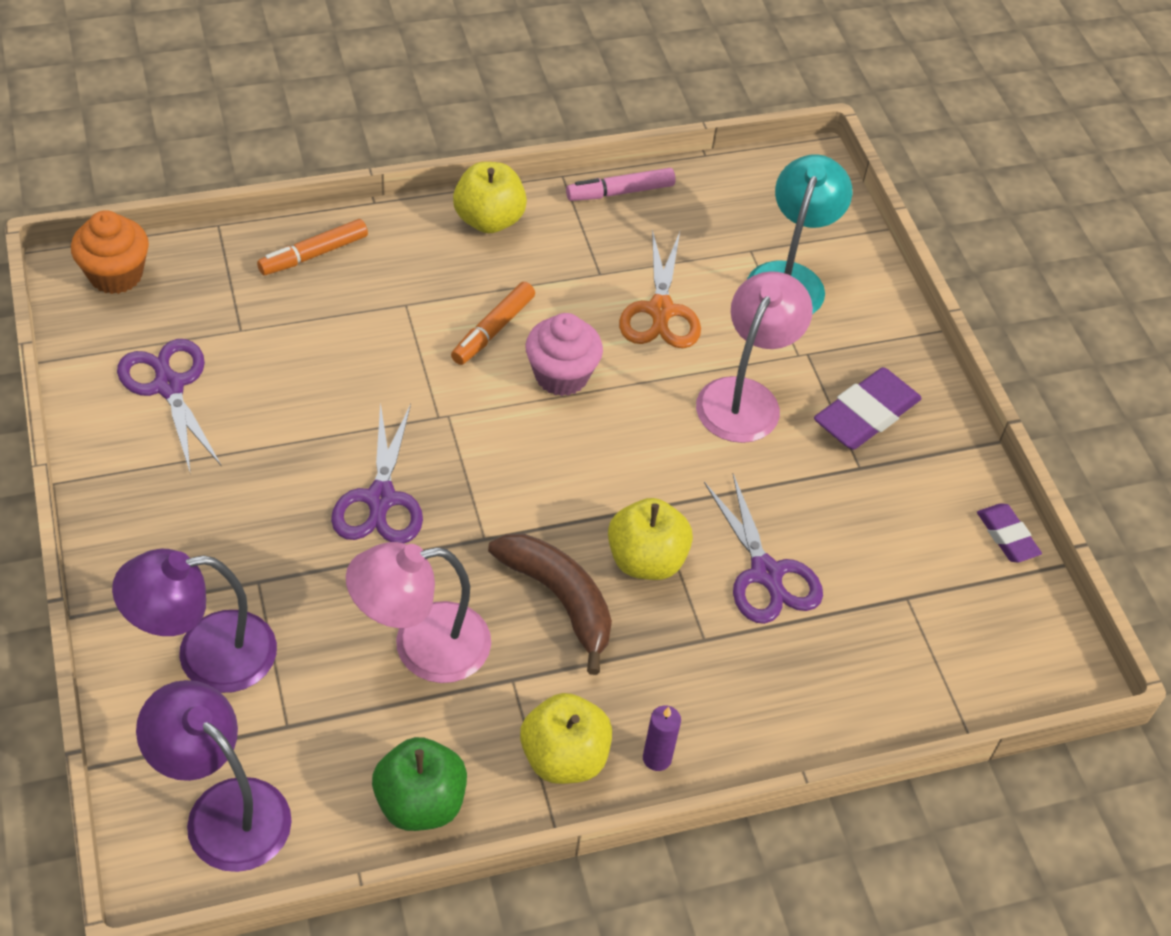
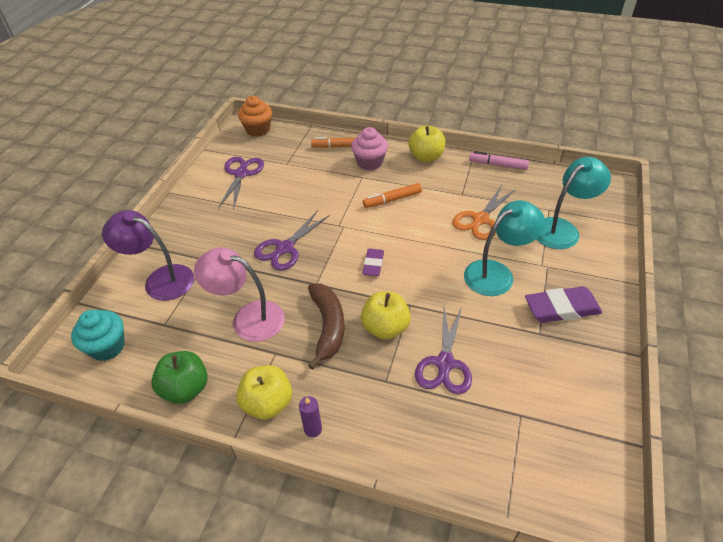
camera: 40 degrees right, 5 degrees down
(223, 809) = (107, 347): purple lamp -> turquoise cupcake
(561, 375) = (409, 229): pink cupcake -> pink cupcake (369, 162)
(745, 397) = (497, 273): pink lamp -> turquoise lamp
(1007, 536) = (611, 411): purple eraser -> purple eraser (373, 264)

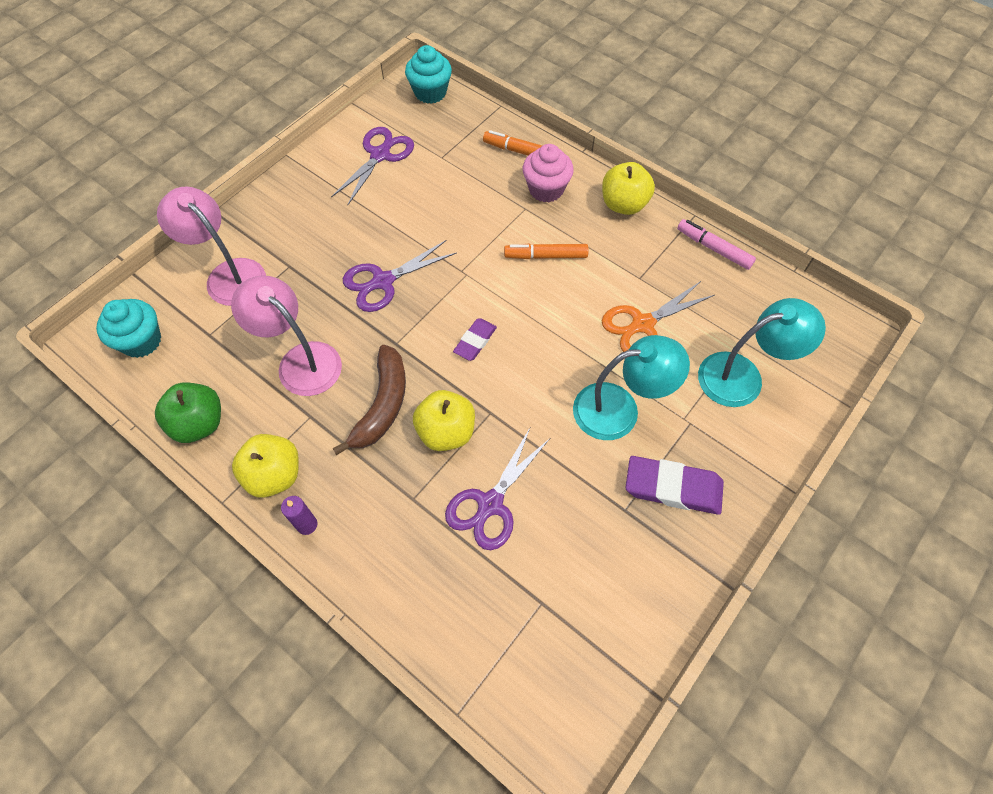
camera: 20 degrees right, 15 degrees up
(160, 279) = (228, 274): purple lamp -> pink lamp
(258, 130) = (430, 92): orange cupcake -> turquoise cupcake

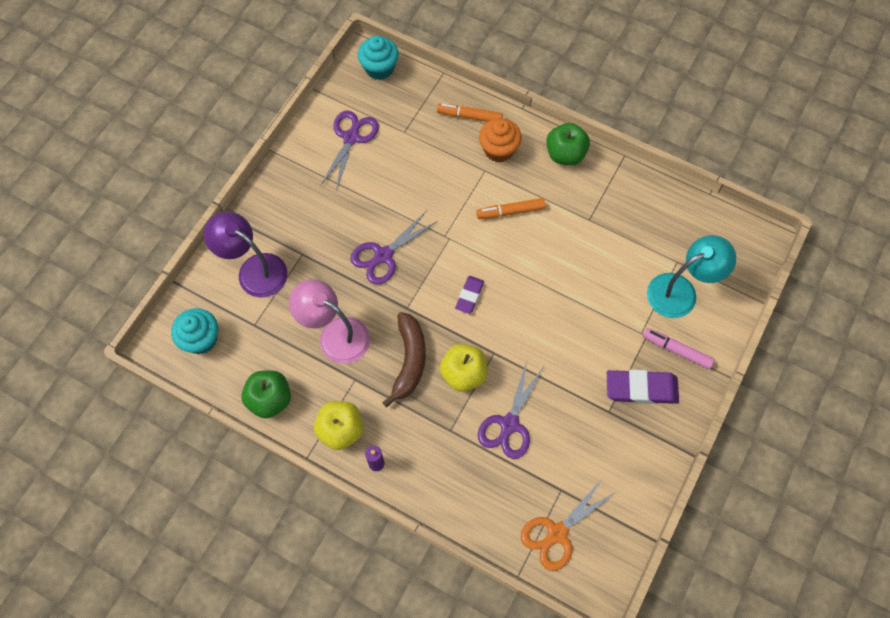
camera: 10 degrees left, 5 degrees up
(228, 274) = (254, 270): pink lamp -> purple lamp
(546, 189) = (499, 150): pink cupcake -> orange cupcake
(619, 409) = (592, 333): turquoise lamp -> none
(623, 204) = (565, 154): yellow apple -> green apple
(642, 324) = (598, 260): orange scissors -> orange scissors (557, 533)
(713, 248) = (644, 184): pink marker -> pink marker (676, 350)

